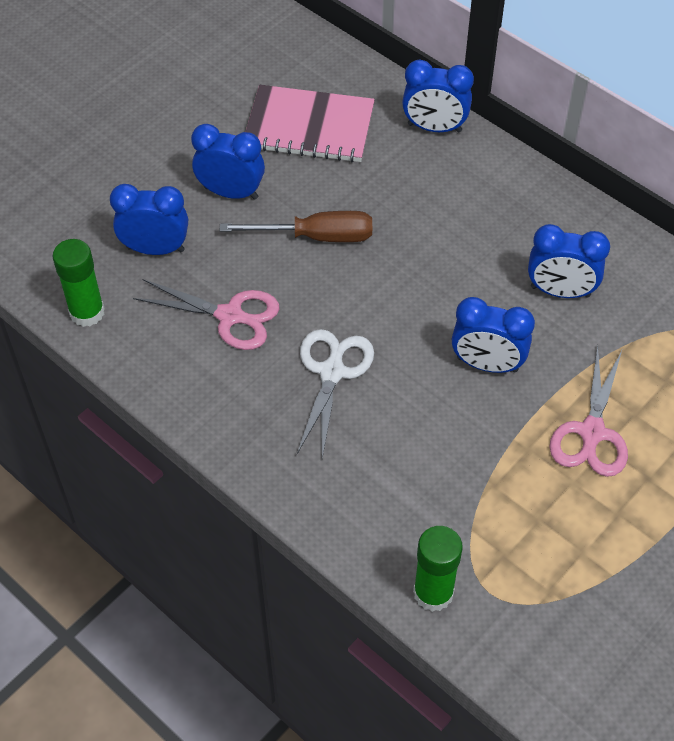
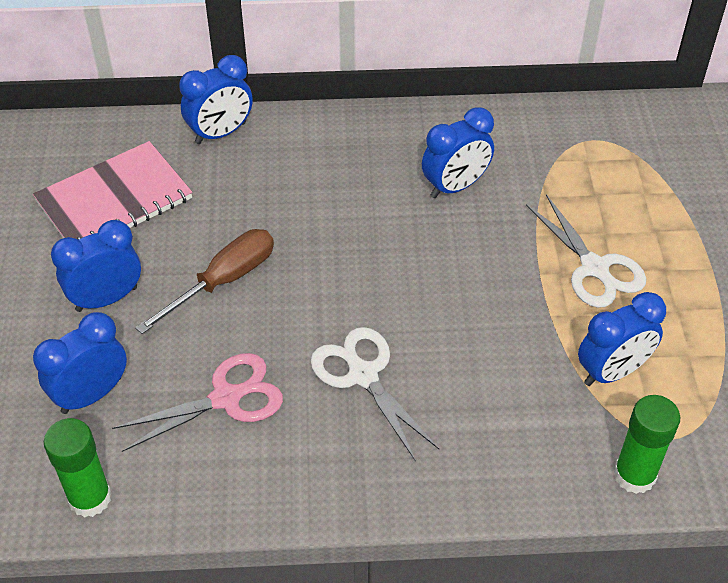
camera: 45 degrees left, 5 degrees down
(487, 364) = (469, 277): blue clock -> blue clock (612, 372)
(591, 433) = (595, 268): pink scissors -> white scissors

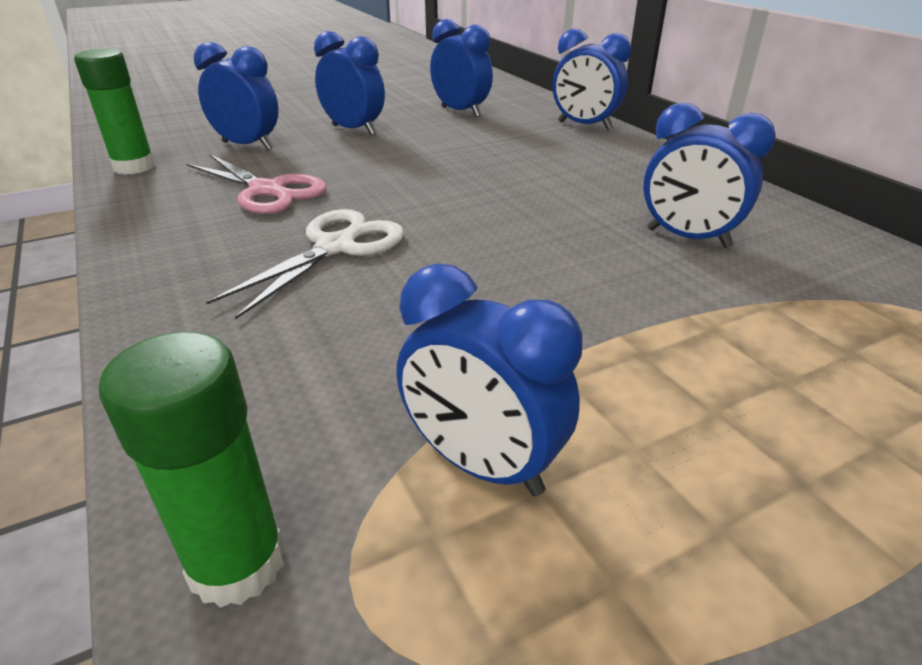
camera: 65 degrees right, 15 degrees down
(114, 200) = (461, 112): pink notebook -> blue clock
(223, 281) = (411, 161): brown screwdriver -> none
(595, 268) = (695, 387): white scissors -> none

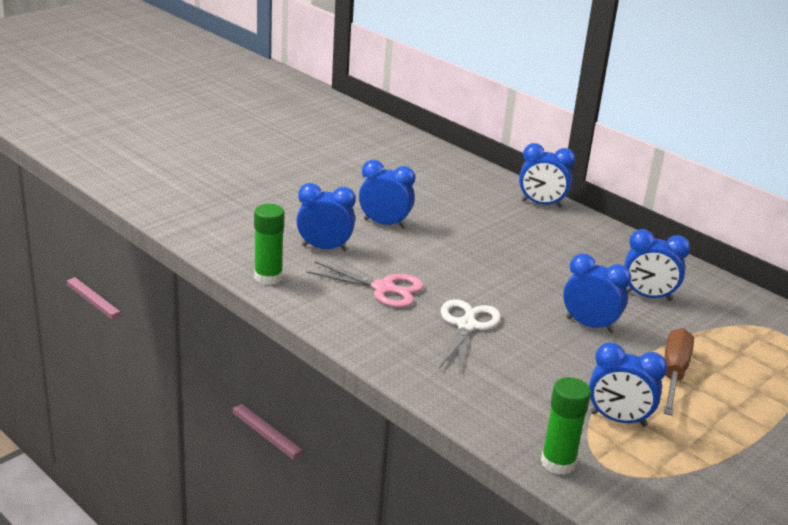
camera: 20 degrees left, 5 degrees down
(461, 112) = (445, 196): blue clock -> blue clock (589, 325)
(676, 376) = (673, 374): none -> brown screwdriver

